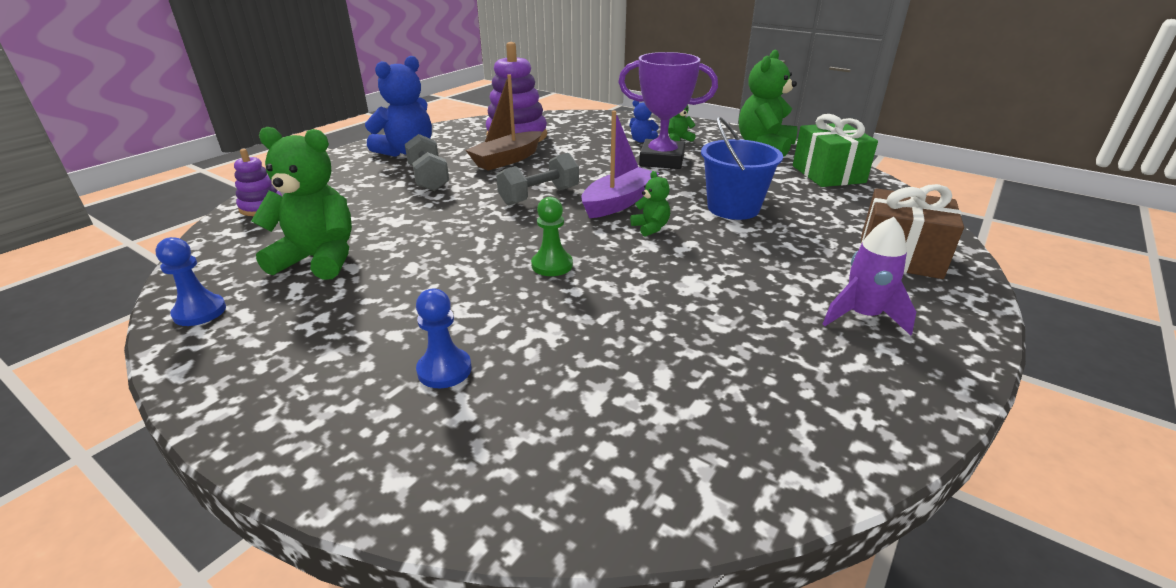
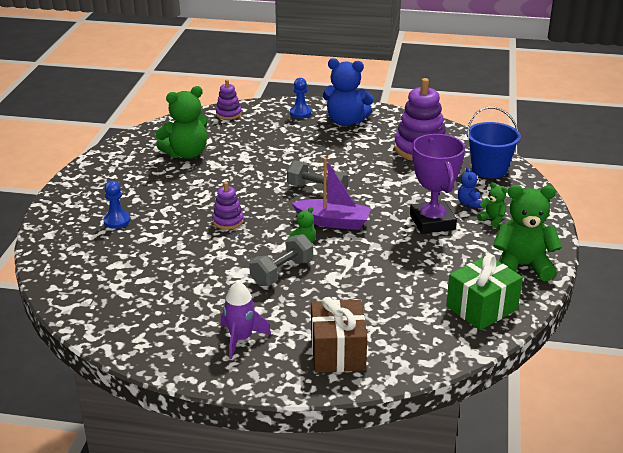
camera: 65 degrees right, 0 degrees up
(200, 312) = (124, 147): blue pawn -> blue pawn (300, 113)
(319, 259) = (186, 154): green teddy bear -> green teddy bear turned 75 degrees clockwise
(428, 178) = (310, 145): grey dumbbell -> grey dumbbell (282, 272)
(507, 159) = (368, 160): brown boat -> none
(552, 265) = (228, 221): green pawn -> purple stacking toy
(733, 208) = (364, 270): blue bucket -> blue bucket (489, 169)

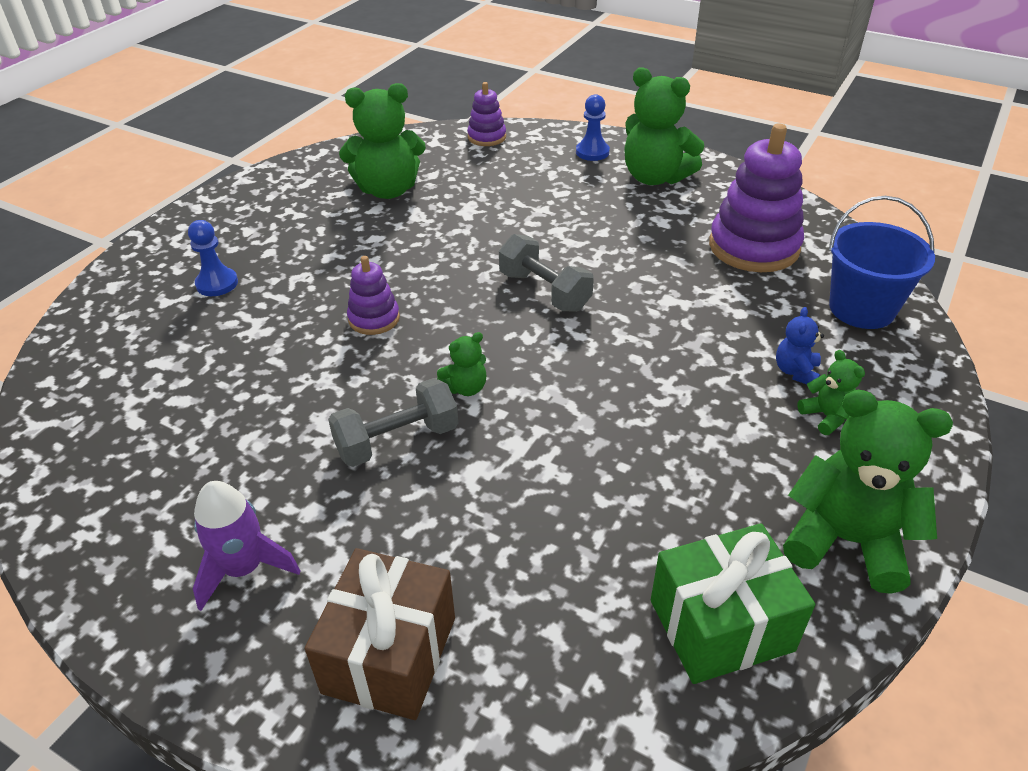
camera: 20 degrees right, 10 degrees up
(333, 222) = (538, 357): purple boat -> none
(346, 121) = (655, 177): blue teddy bear -> green teddy bear
(432, 222) = (710, 396): purple trophy -> none

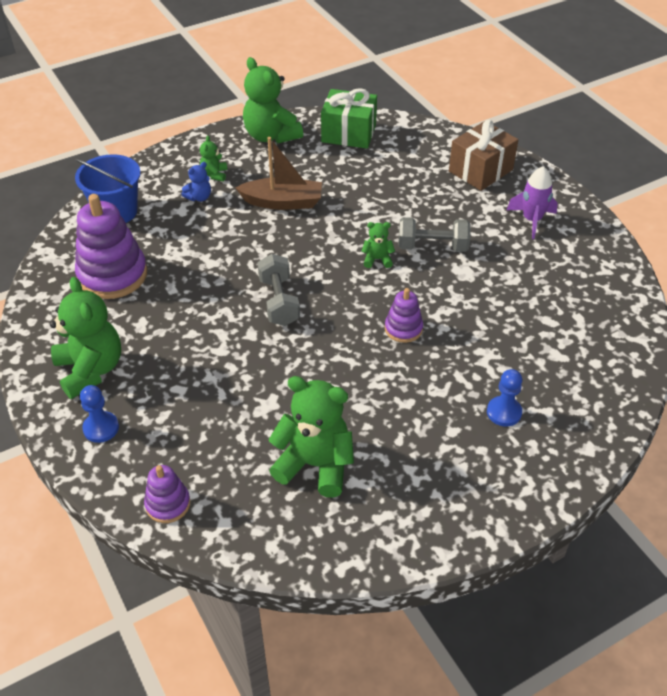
camera: 150 degrees left, 5 degrees up
(677, 416) = (282, 202): none -> brown boat

